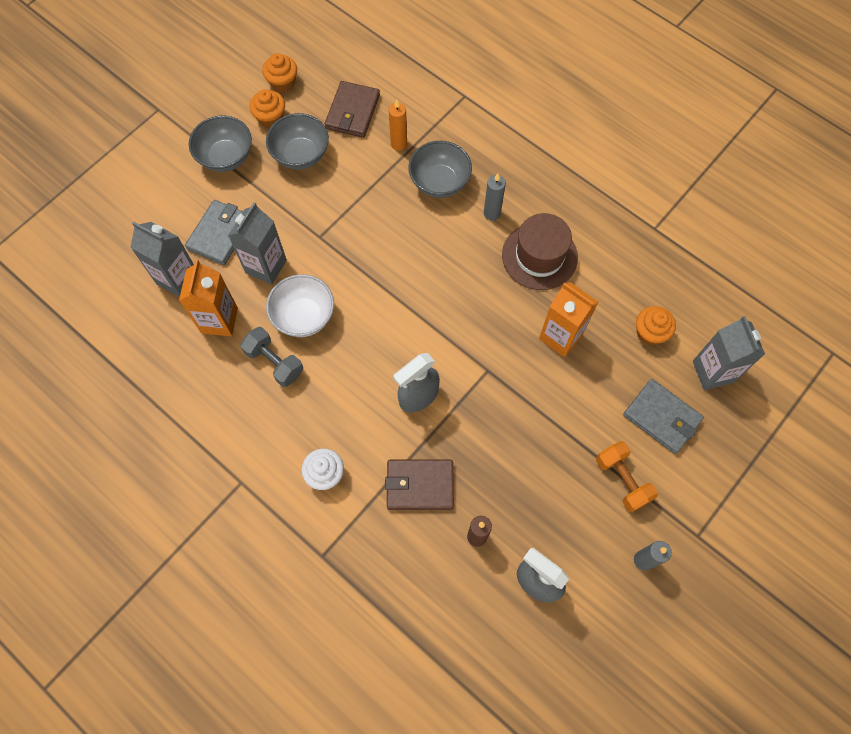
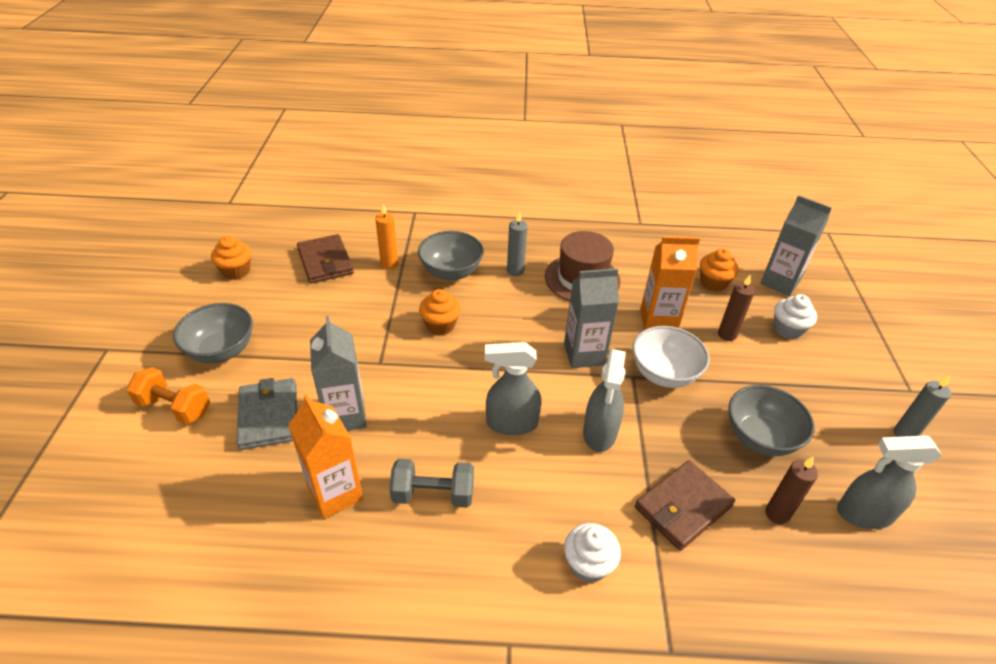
camera: 40 degrees left, 25 degrees down
(178, 279) = (250, 484): grey carton -> grey carton (584, 354)
(270, 118) = (246, 300): orange cupcake -> orange cupcake (440, 325)
(301, 155) = (302, 312): grey bowl -> grey bowl (760, 438)
(304, 316) = (425, 435): white bowl -> white bowl (664, 374)
(366, 347) = (511, 423): none -> grey spray bottle
(603, 387) = (727, 334): none -> brown candle
(622, 480) = (818, 388): orange dumbbell -> orange dumbbell (174, 407)
(661, 417) = (788, 329): grey wallet -> white cupcake

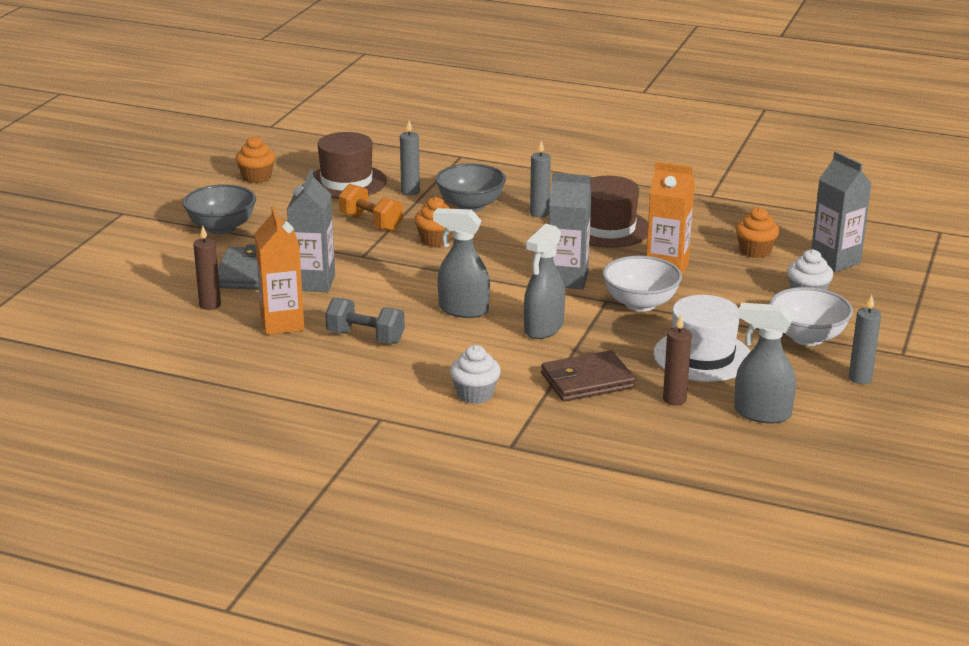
camera: 20 degrees right, 15 degrees down
(174, 407) = (168, 256): orange dumbbell -> orange dumbbell (371, 223)
(325, 262) = (346, 182): brown wallet -> brown hat
(389, 264) = (410, 191): orange candle -> grey candle
(727, 334) = (734, 288): brown candle -> brown candle (210, 305)
(760, 438) = (702, 356): grey bowl -> white hat
(825, 387) = (807, 337): none -> white bowl

